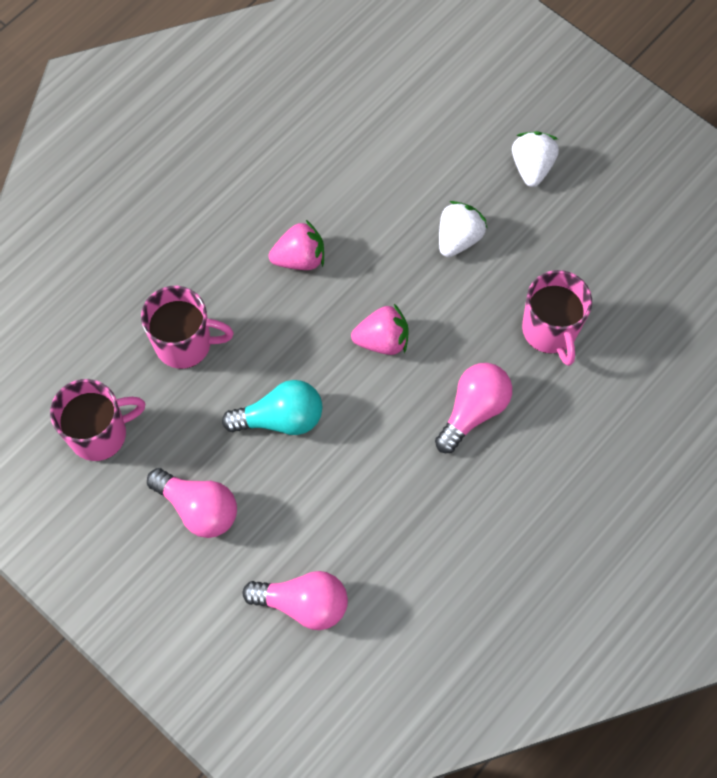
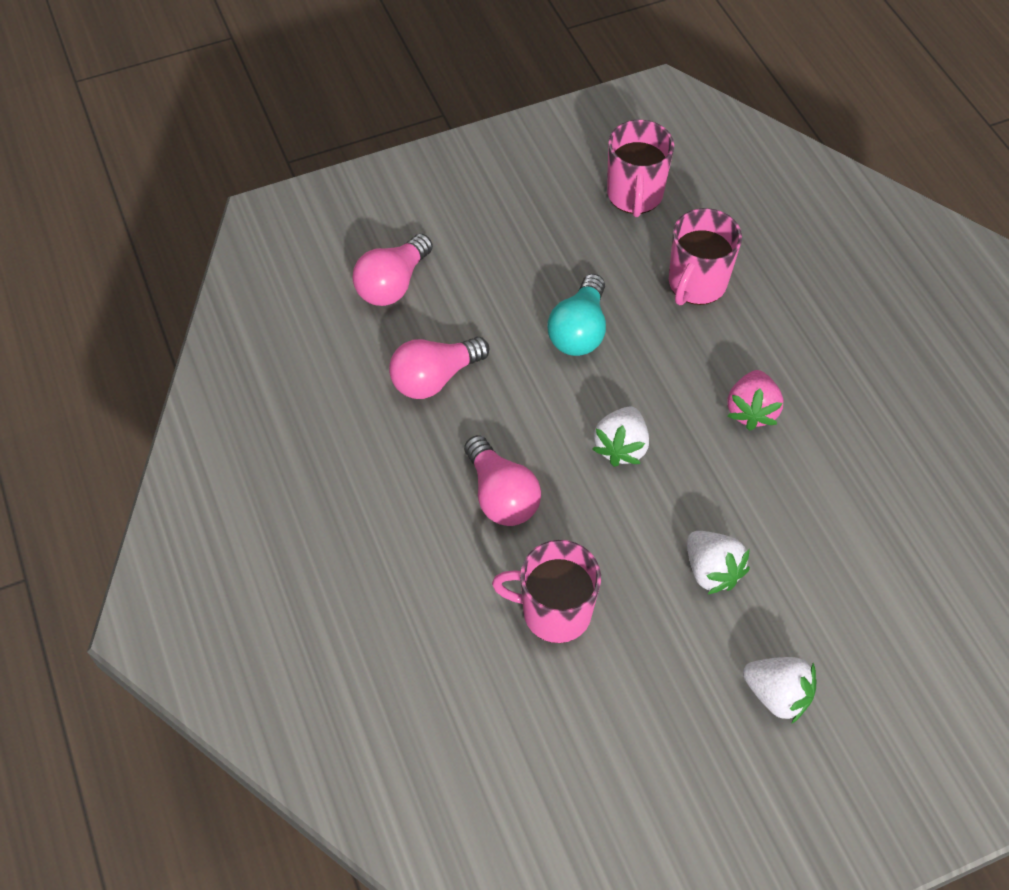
camera: 115 degrees right, 10 degrees down
(198, 508) = (524, 241): pink light bulb -> pink light bulb (434, 378)
(382, 340) = (621, 447): pink strawberry -> white strawberry

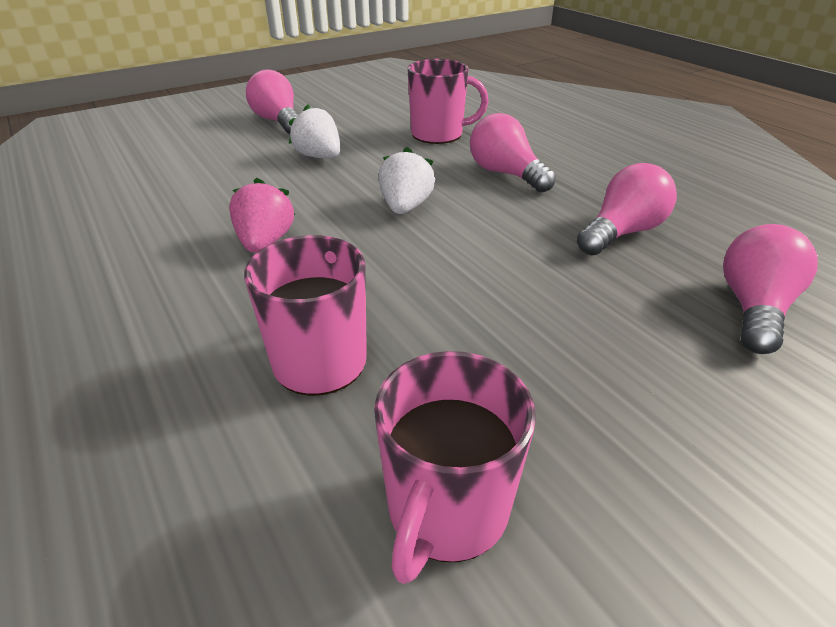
camera: 170 degrees right, 20 degrees down
(579, 331) = (479, 287): turquoise light bulb -> none
(635, 195) = (446, 510): pink mug -> pink mug turned 150 degrees counterclockwise
(777, 694) = (278, 121): white strawberry -> pink light bulb

